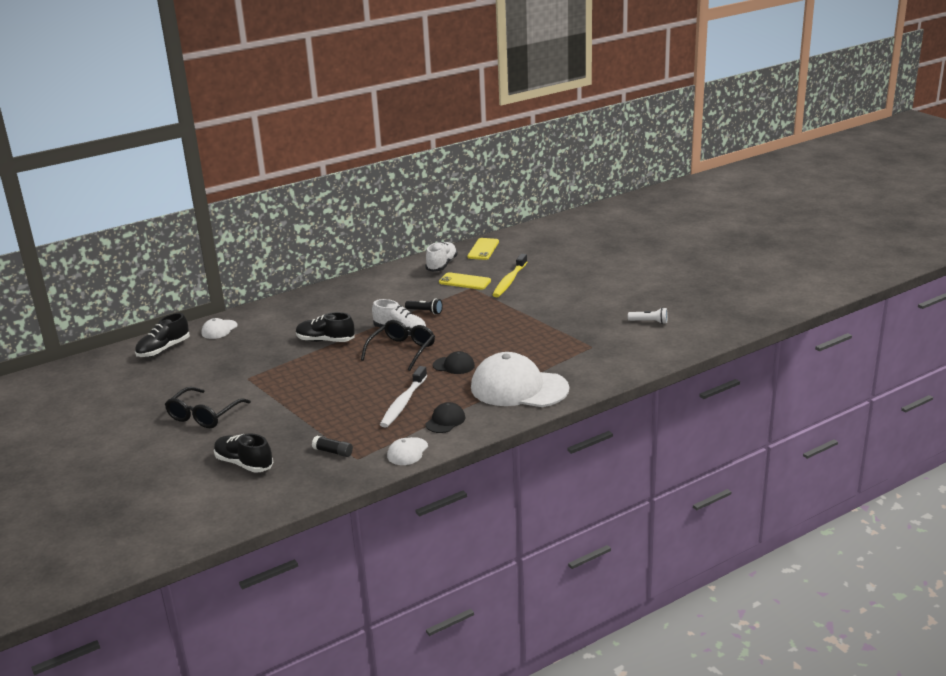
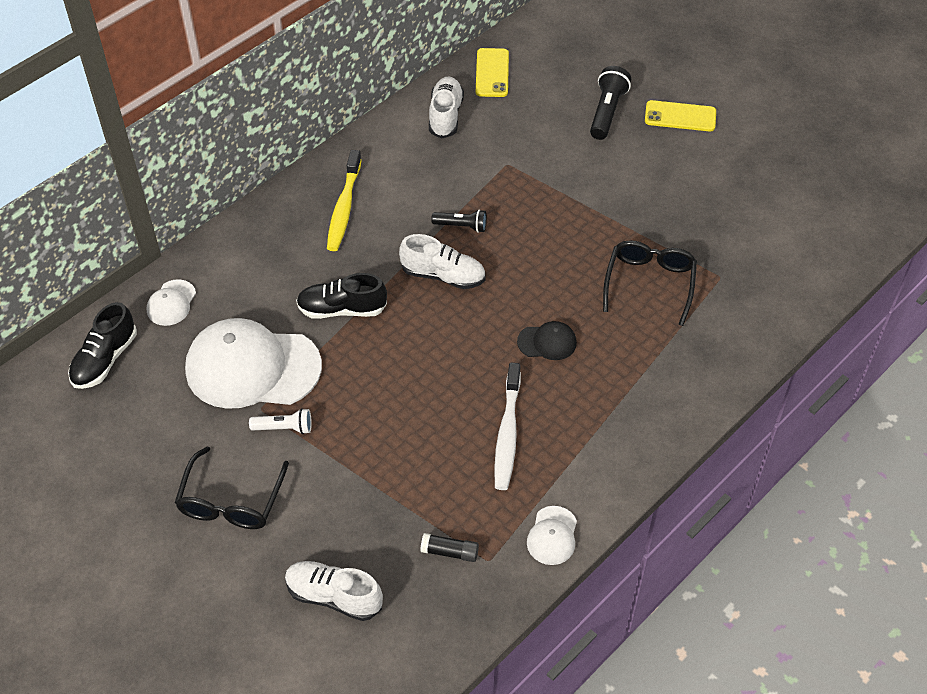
camera: 15 degrees left, 25 degrees up
(244, 463) = (334, 596): black shoe -> white shoe
(402, 351) = (462, 318): black glasses -> black glasses (649, 283)
(445, 421) = (579, 463): black cap -> none
(465, 282) = (493, 151): yellow phone -> yellow phone (680, 116)
(509, 281) = (556, 143): yellow toothbrush -> yellow toothbrush (344, 208)
(518, 388) = (653, 379): white cap -> white cap (252, 368)
(552, 270) = (607, 112): none -> black flashlight
(649, 322) = (779, 214): white flashlight -> white flashlight (284, 428)

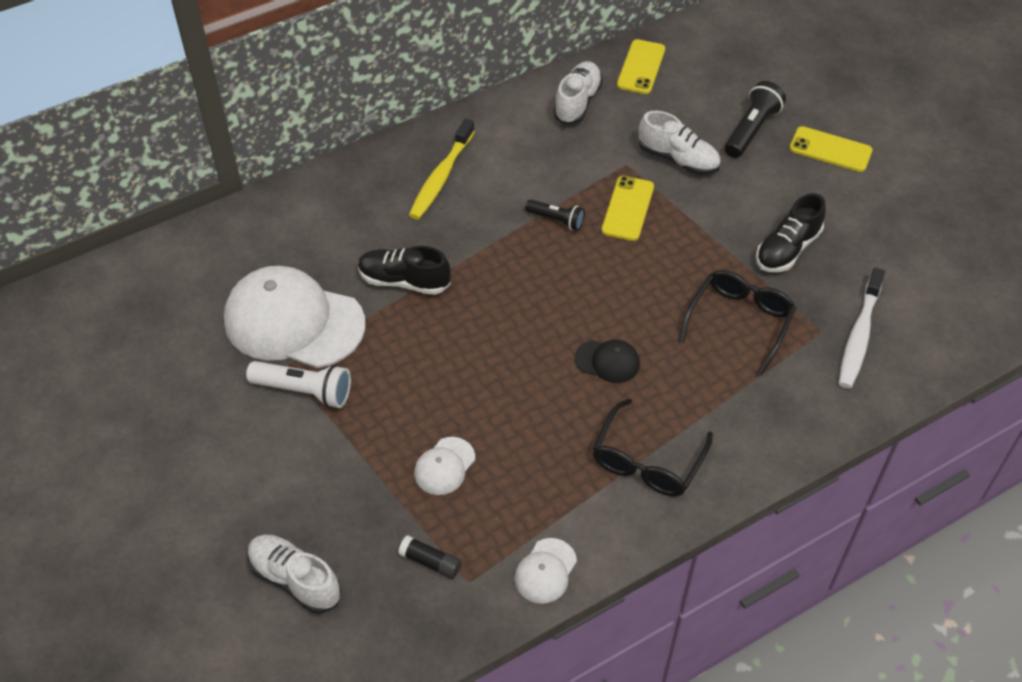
camera: 15 degrees right, 0 degrees up
(105, 360) = (152, 282): black shoe -> black shoe (787, 249)
(171, 303) = (236, 239): white cap -> white cap (444, 466)
(231, 501) = (226, 454): black glasses -> black glasses (647, 460)
(284, 428) = (304, 391): white flashlight -> white flashlight, size x1.57
(443, 276) = (520, 268): white shoe -> white shoe (678, 159)
(507, 433) = (533, 449): white toothbrush -> white toothbrush (859, 336)
(521, 203) = (628, 208): none -> yellow phone

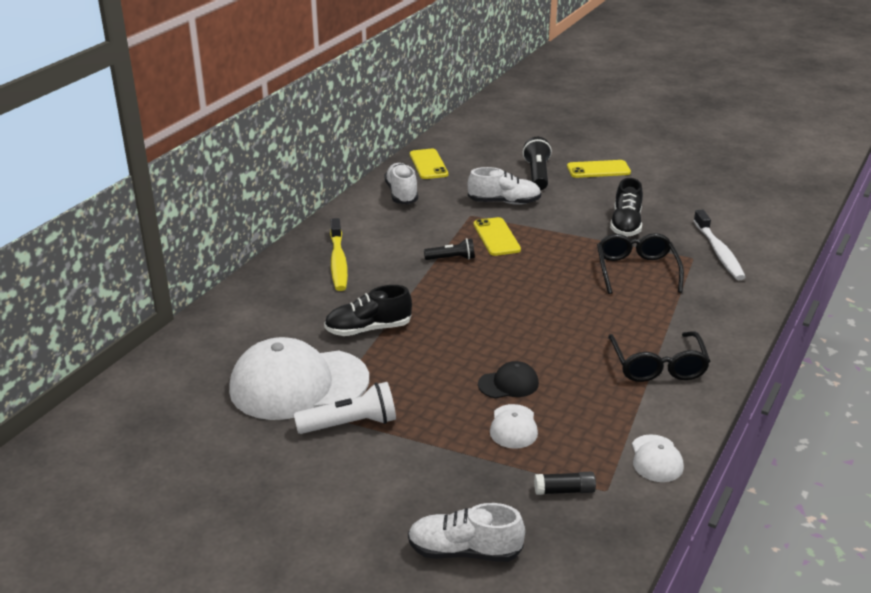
camera: 30 degrees left, 20 degrees down
(607, 361) = (570, 322): black cap -> black cap (508, 384)

